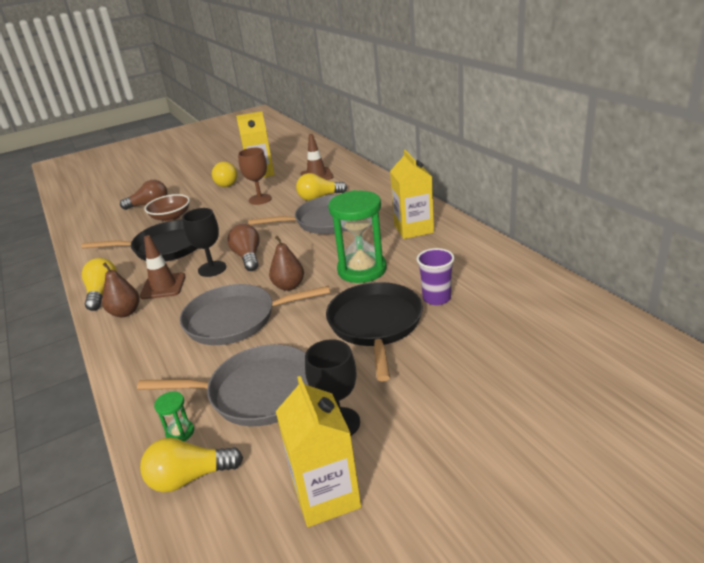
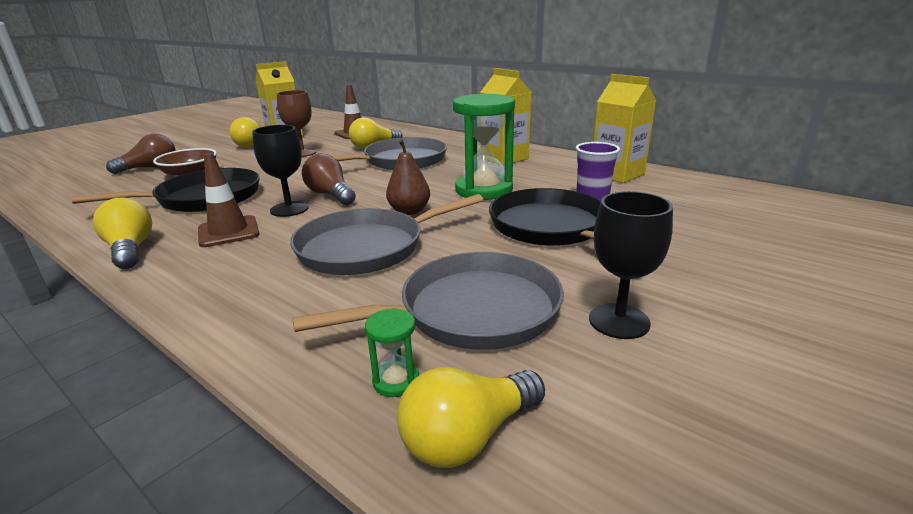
camera: 25 degrees left, 5 degrees down
(125, 312) = (186, 263): brown pear -> none
(326, 495) = (701, 404): yellow carton -> yellow carton (617, 174)

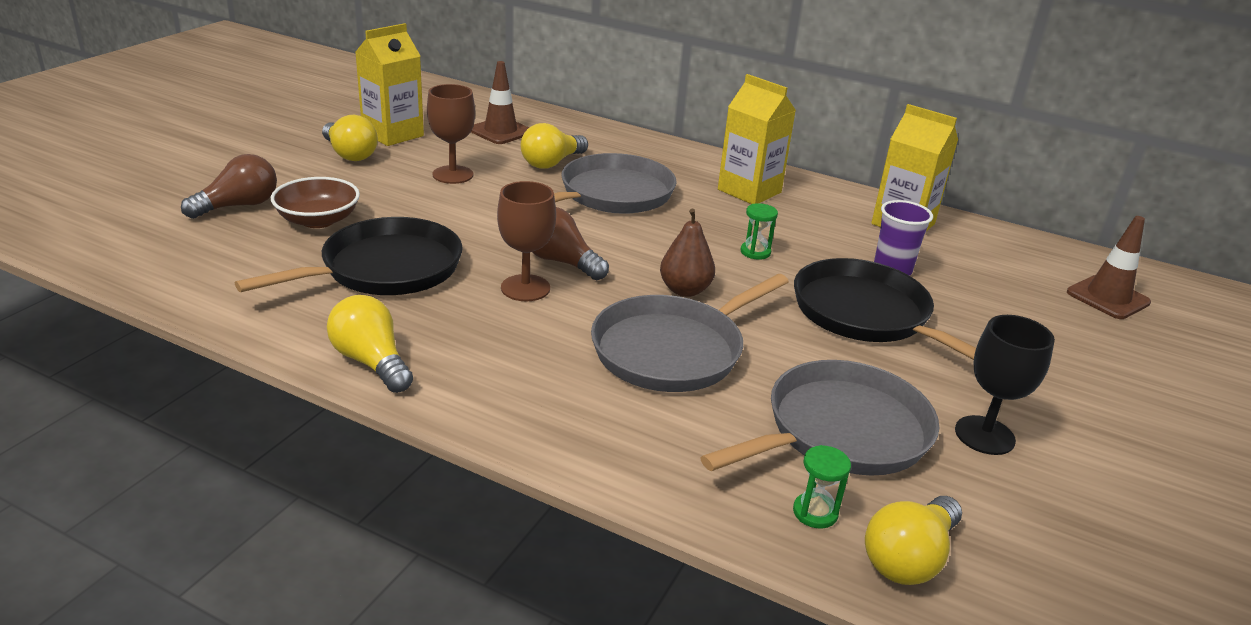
camera: 15 degrees left, 5 degrees up
(228, 232) = (476, 329): brown traffic cone -> brown traffic cone (1107, 297)
(289, 209) = (525, 288): black goblet -> brown goblet
(483, 190) = (755, 252): green hourglass -> green hourglass, size x0.42

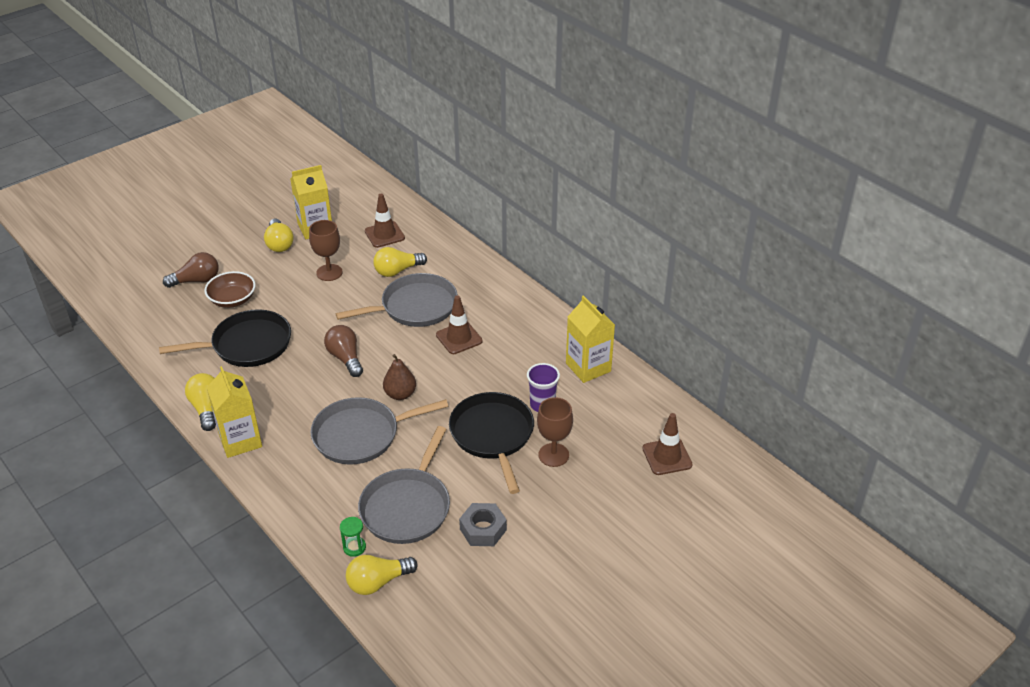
camera: 25 degrees right, 10 degrees up
(525, 288) = (312, 374): brown goblet -> brown goblet (553, 455)
(705, 218) = (459, 338): none -> brown traffic cone
(749, 191) = (508, 318): yellow carton -> yellow carton (240, 440)
(755, 252) = (467, 373): green hourglass -> none
(840, 431) = (407, 507): grey pan -> grey pan turned 120 degrees clockwise
(984, 435) = (483, 529): black goblet -> grey nut

